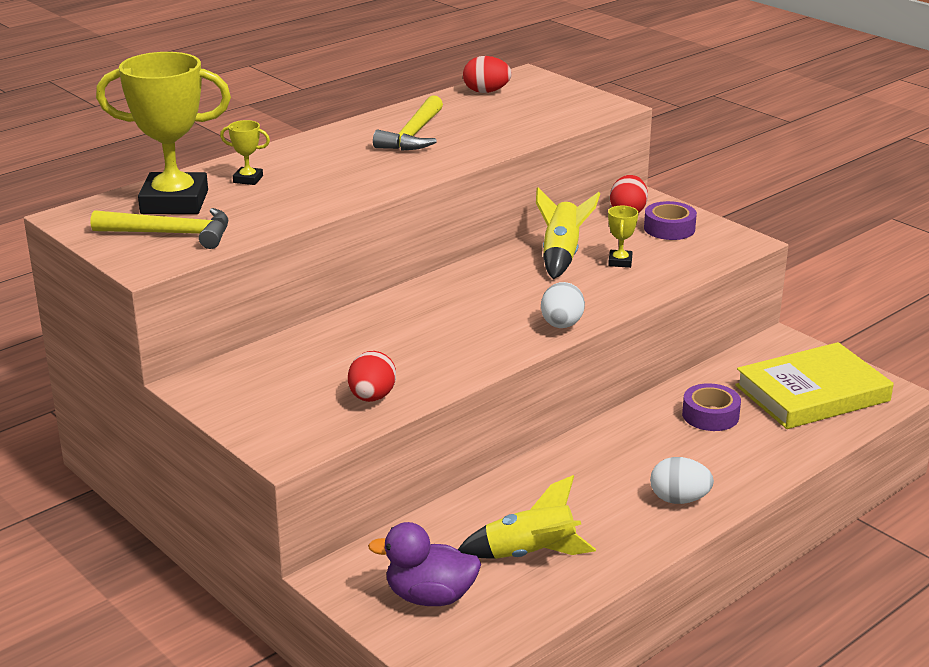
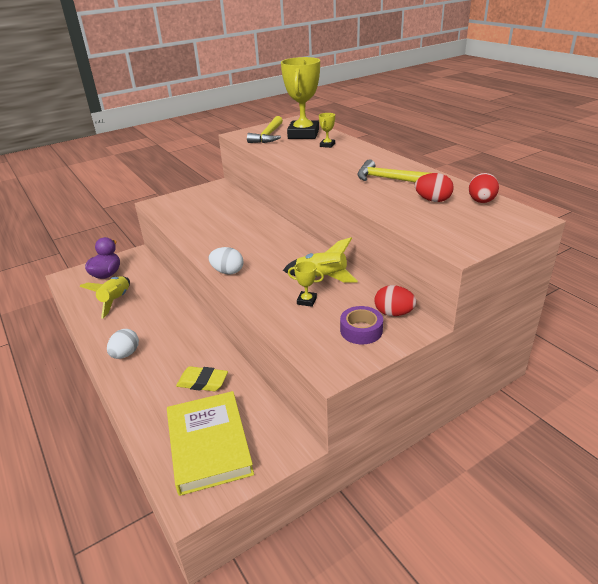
camera: 100 degrees right, 5 degrees up
(372, 397) = (184, 219): red egg -> red egg (433, 200)
(710, 415) = (202, 382): purple tape -> yellow eraser

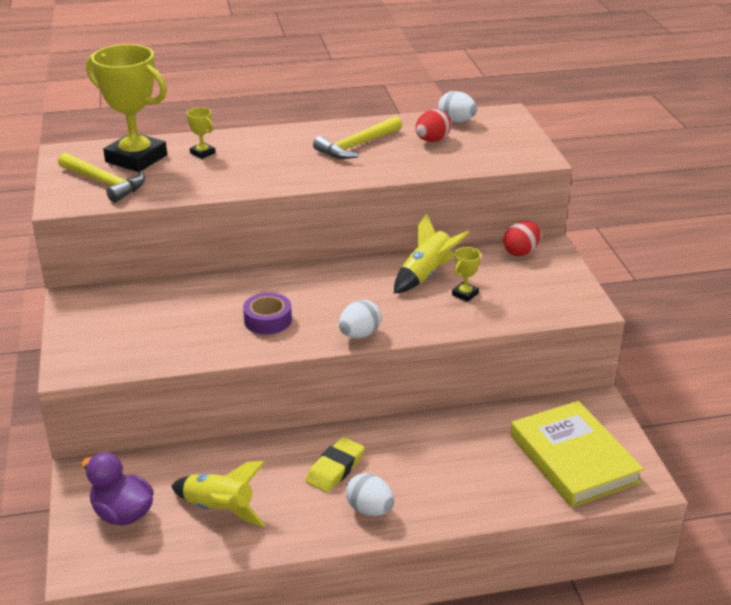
camera: 70 degrees left, 0 degrees up
(202, 382) = (469, 447): yellow eraser -> yellow eraser (335, 469)
(209, 445) = (573, 459): yellow book -> yellow book turned 60 degrees clockwise
(361, 330) = (538, 276): purple tape -> purple tape (268, 320)
(481, 201) = (456, 121): red egg -> white egg

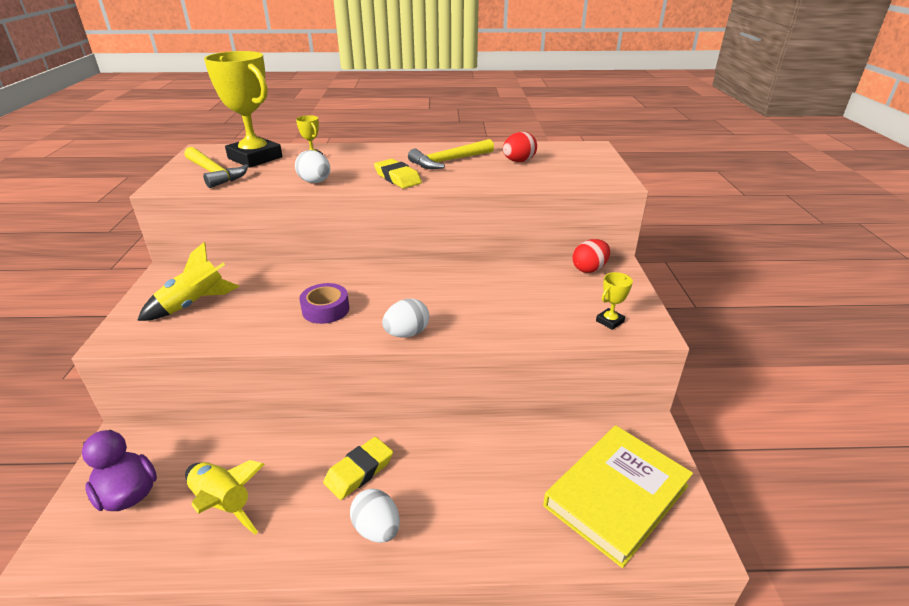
camera: 10 degrees right, 0 degrees up
(311, 172) = (397, 178): none -> yellow eraser
(426, 275) = (492, 281): yellow rocket -> yellow rocket (194, 304)
(456, 121) = (545, 149): white egg -> white egg (315, 182)
(465, 294) = (525, 304): yellow trophy -> yellow trophy (609, 321)
(573, 459) = (616, 495): yellow book -> yellow book turned 60 degrees clockwise

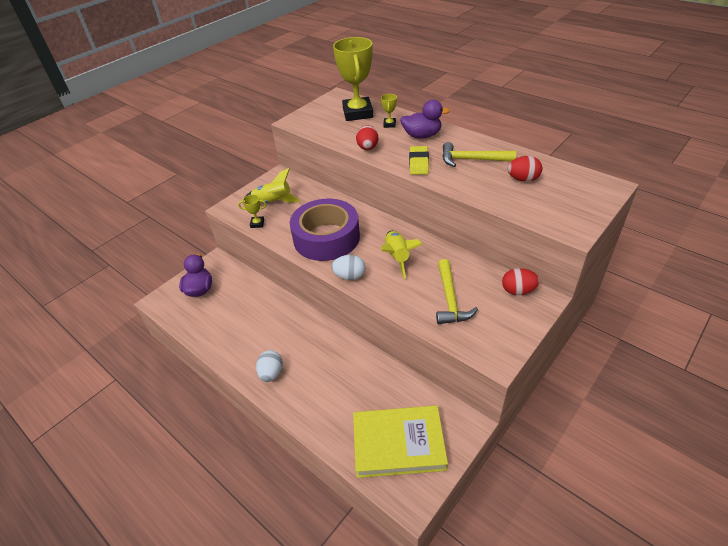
camera: 45 degrees right, 10 degrees up
(214, 173) = (324, 120): yellow hammer -> yellow hammer (450, 299)
(223, 503) = (227, 317): yellow rocket -> yellow rocket (397, 257)
(315, 182) = (367, 148): white egg -> red egg
(325, 309) = (326, 238): purple tape -> purple tape, size x2.18
(359, 471) = (290, 339): yellow eraser -> none
(366, 157) = (422, 136): none -> purple duck
(609, 321) = (477, 337): yellow trophy -> yellow trophy (257, 223)

